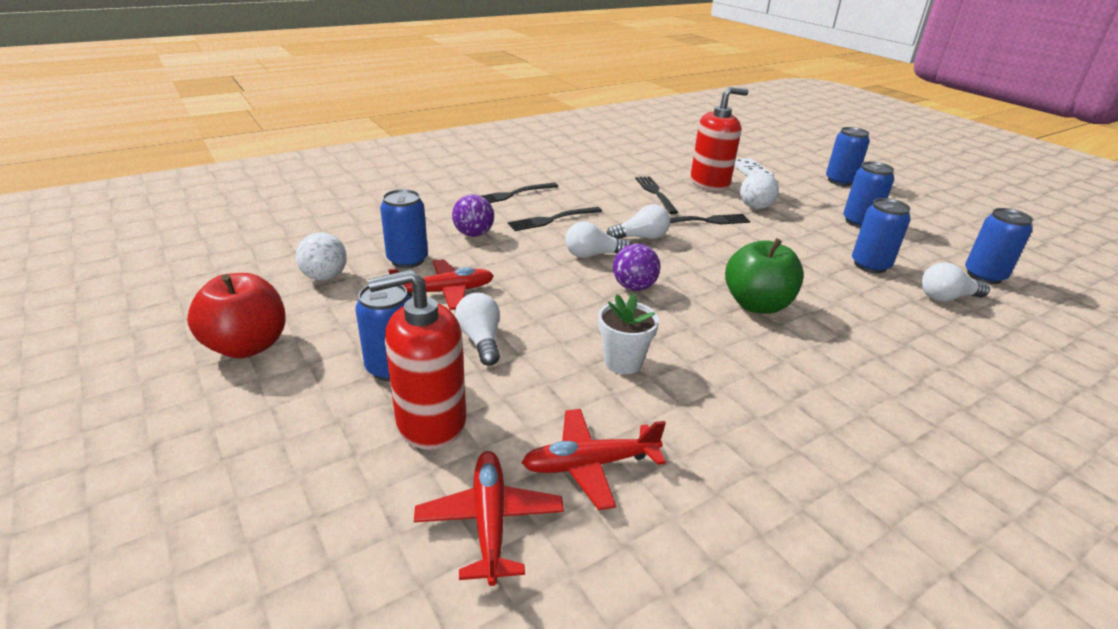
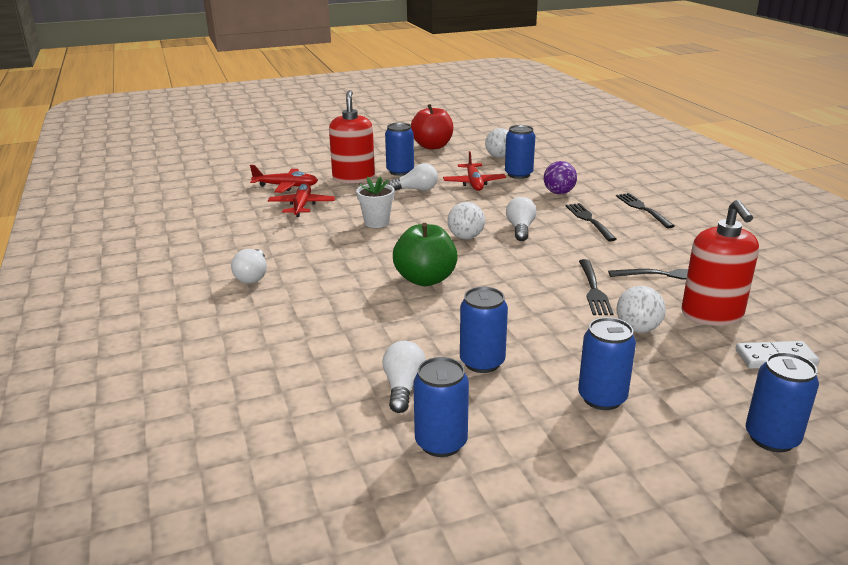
camera: 105 degrees right, 5 degrees down
(634, 287) = (465, 237): purple ball -> white ball
(641, 237) = (553, 252): white light bulb -> white light bulb (252, 276)

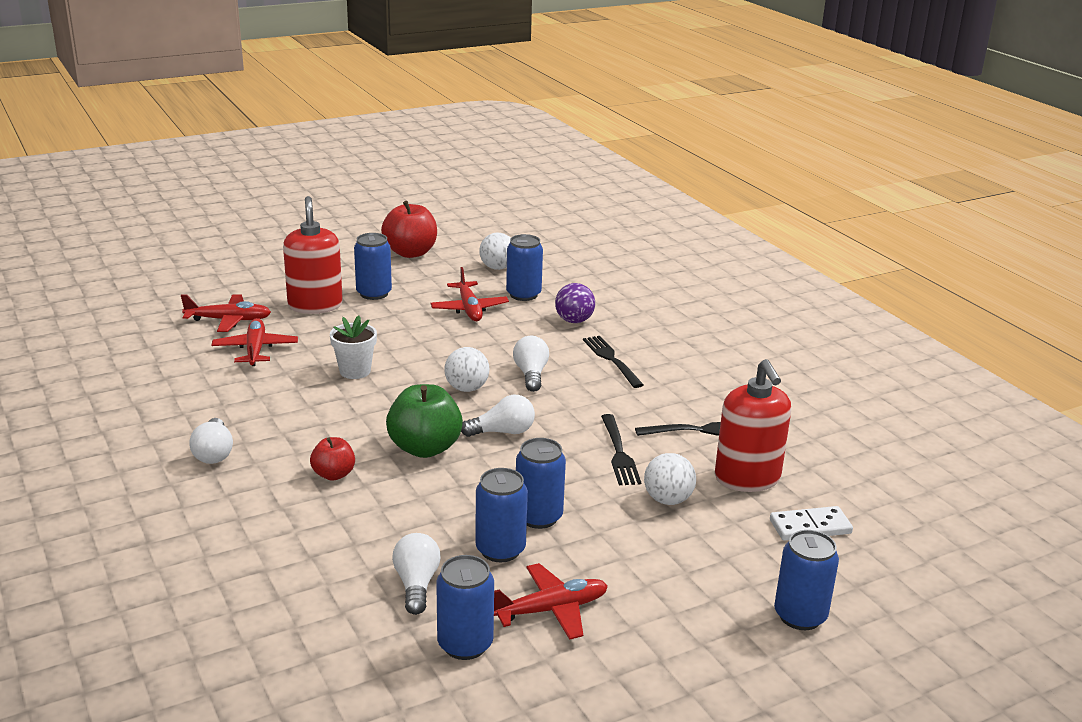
camera: 10 degrees left, 0 degrees up
(346, 296) = (333, 474): none -> red apple
(416, 190) = (398, 321): white light bulb -> white light bulb (502, 432)
(525, 417) = (551, 610): none -> red plane
(602, 398) = (631, 583): blue can -> blue can (538, 517)
(642, 209) = (673, 341): black fork -> none

